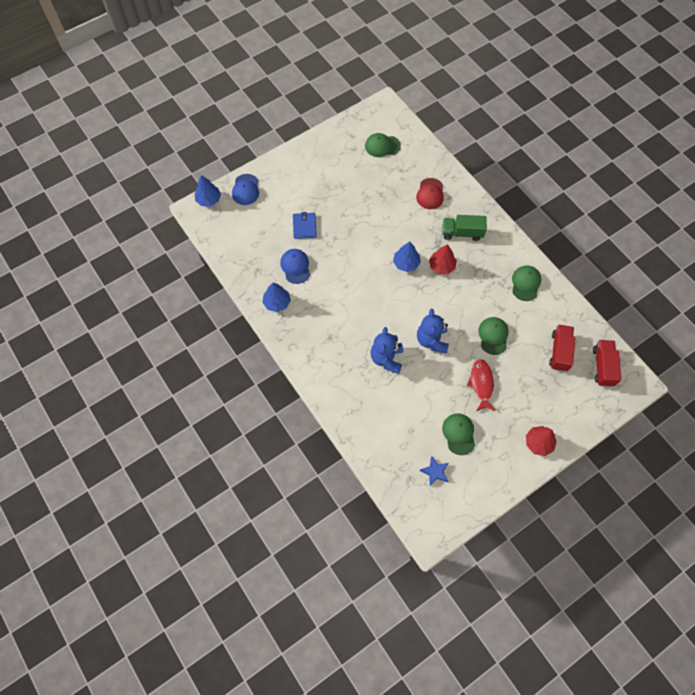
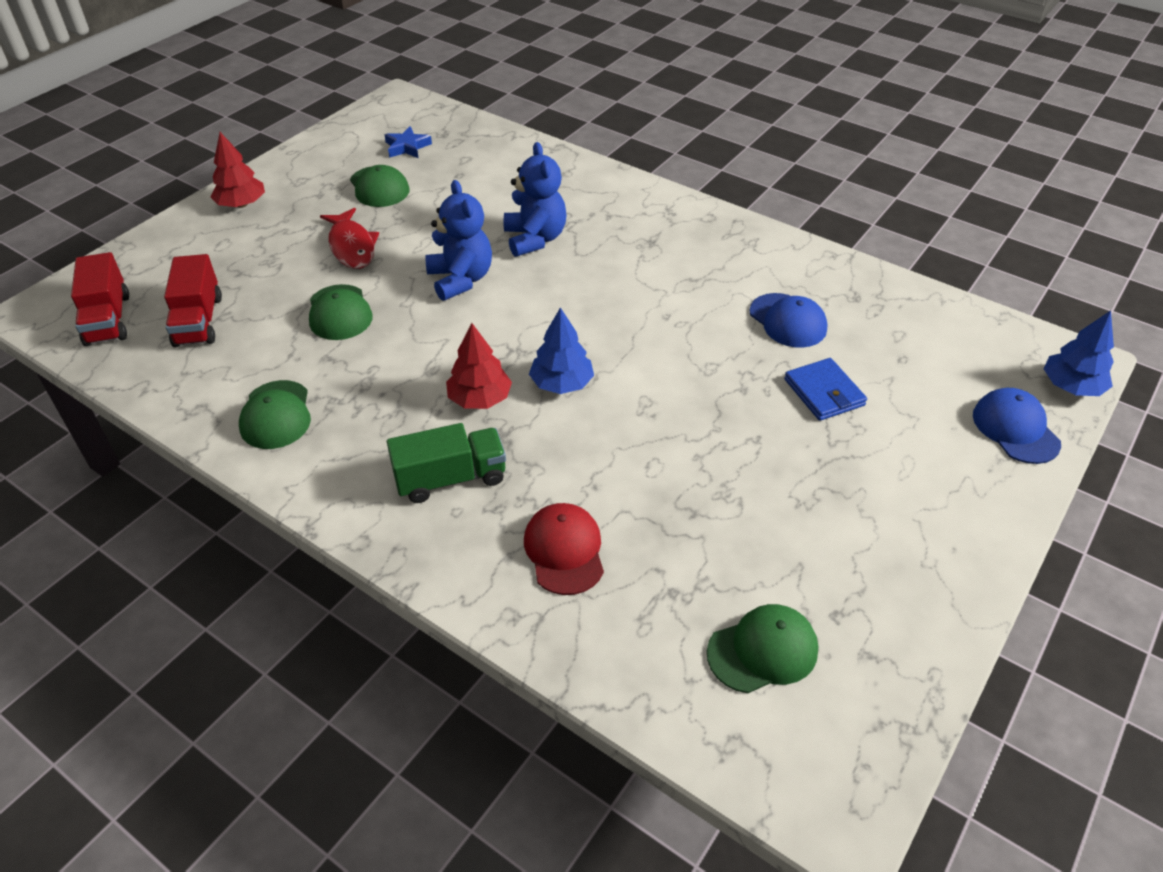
camera: 160 degrees right, 20 degrees down
(277, 302) = (779, 263): blue tree -> none

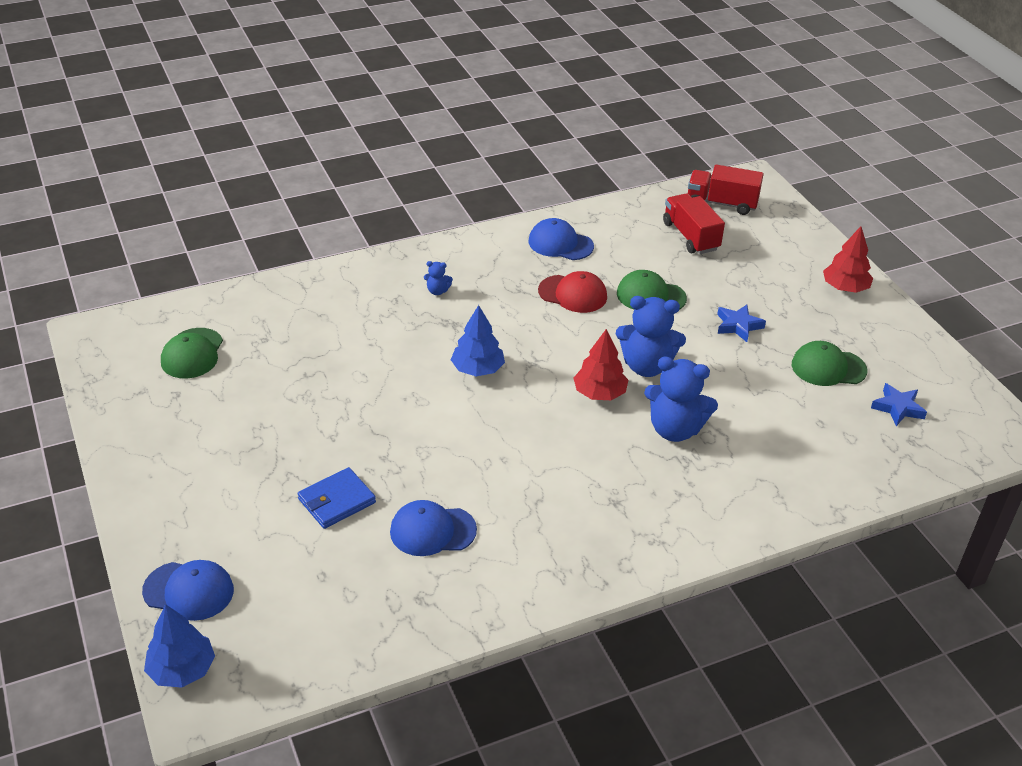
camera: 120 degrees right, 5 degrees down
(198, 321) = (690, 236): red truck -> red truck turned 45 degrees clockwise
(276, 415) = (560, 244): green cap -> blue cap
(352, 246) = (738, 326): red fish -> blue star
(450, 478) = (437, 291): green truck -> blue teddy bear
(480, 399) = (497, 327): red tree -> red tree (599, 393)
(564, 550) = (337, 312): red cap -> red cap (573, 294)
(824, 392) = (337, 501): blue wallet -> blue wallet turned 45 degrees counterclockwise

